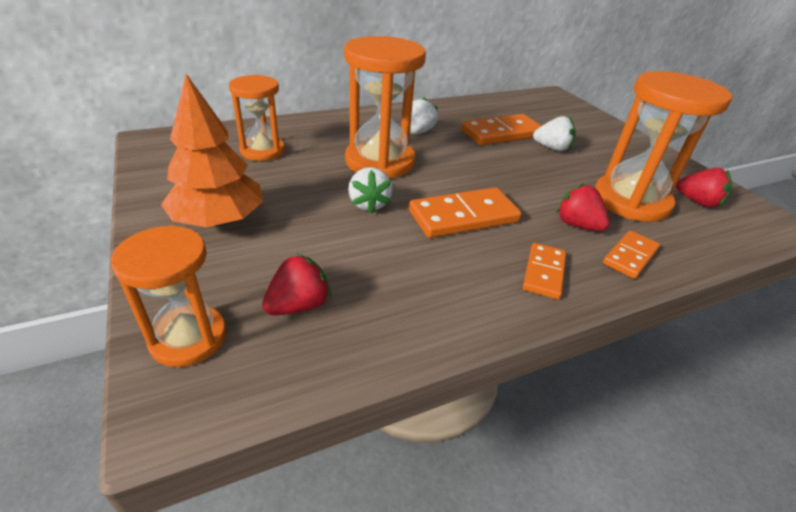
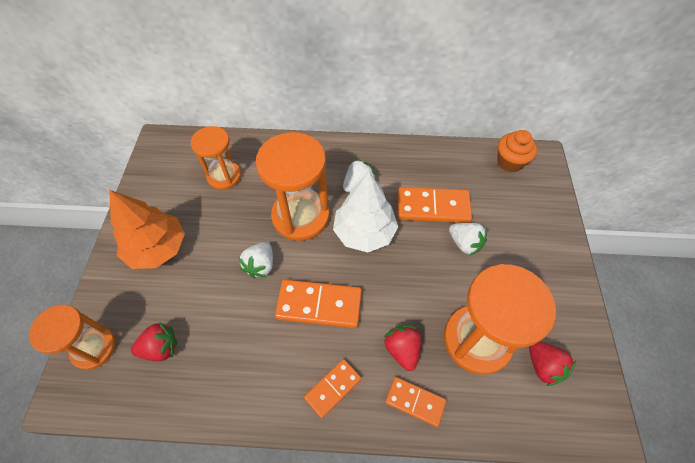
camera: 30 degrees right, 20 degrees up
(456, 159) = (364, 232): none -> white tree
(534, 100) = (510, 162): none -> orange cupcake
(630, 256) = (415, 401): orange domino -> orange domino turned 45 degrees clockwise

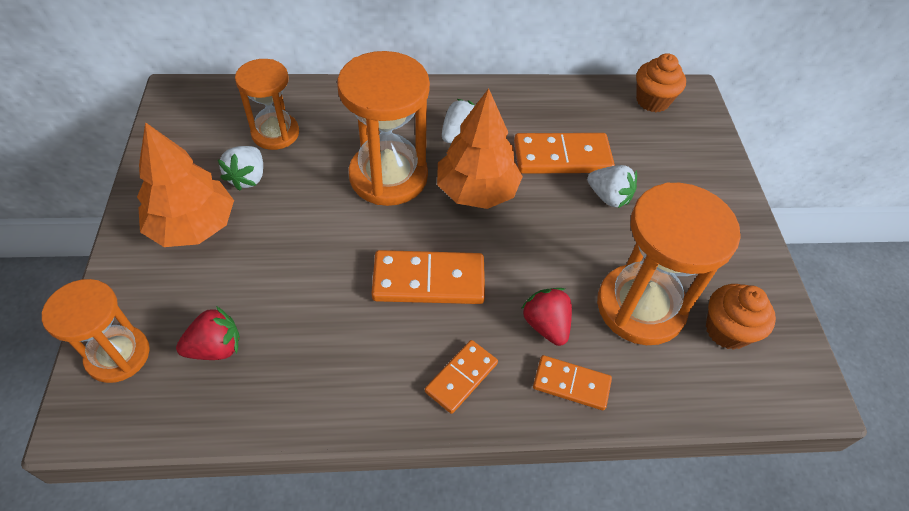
camera: 10 degrees left, 5 degrees down
(260, 265) = (342, 238): white strawberry -> white strawberry (248, 178)
(364, 232) = (477, 191): white tree -> orange tree
(543, 366) = (727, 330): red strawberry -> orange cupcake

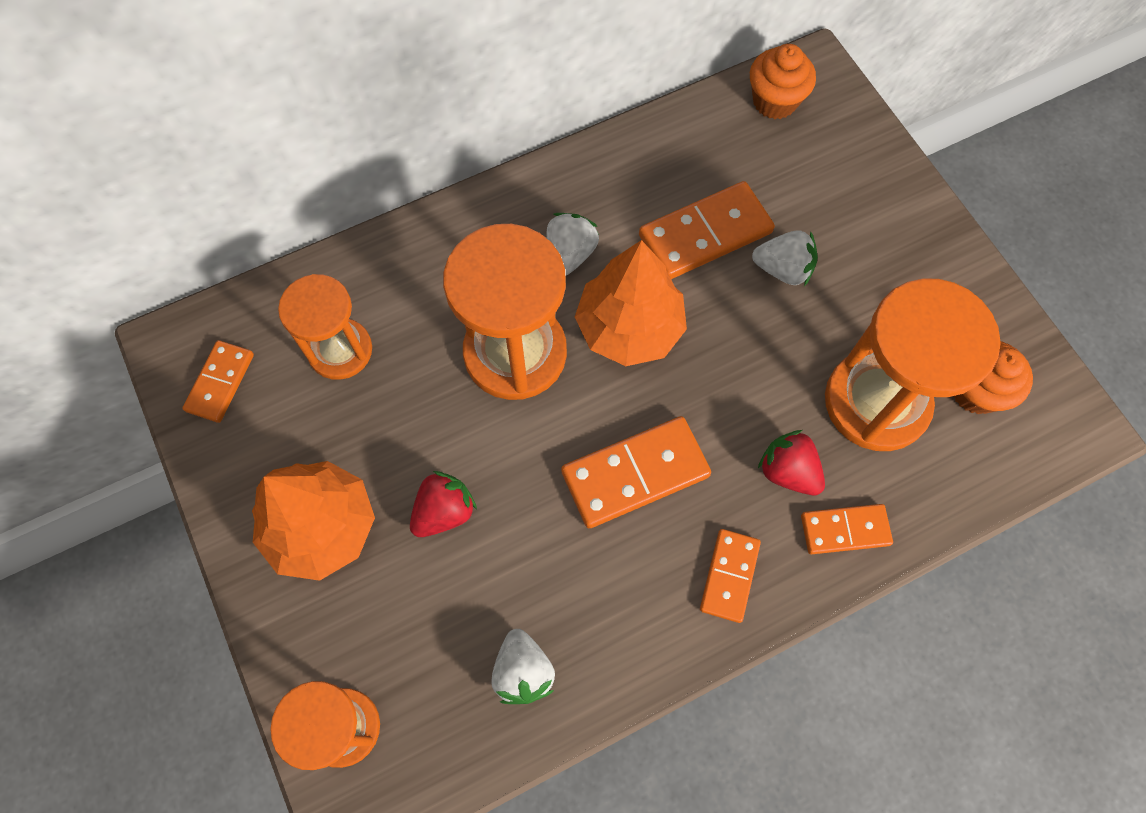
camera: 20 degrees left, 15 degrees up
(189, 123) = (220, 383): none -> orange domino
(215, 348) = (447, 667): red strawberry -> red strawberry (444, 511)
(248, 178) = (346, 431): white strawberry -> white strawberry (523, 671)

